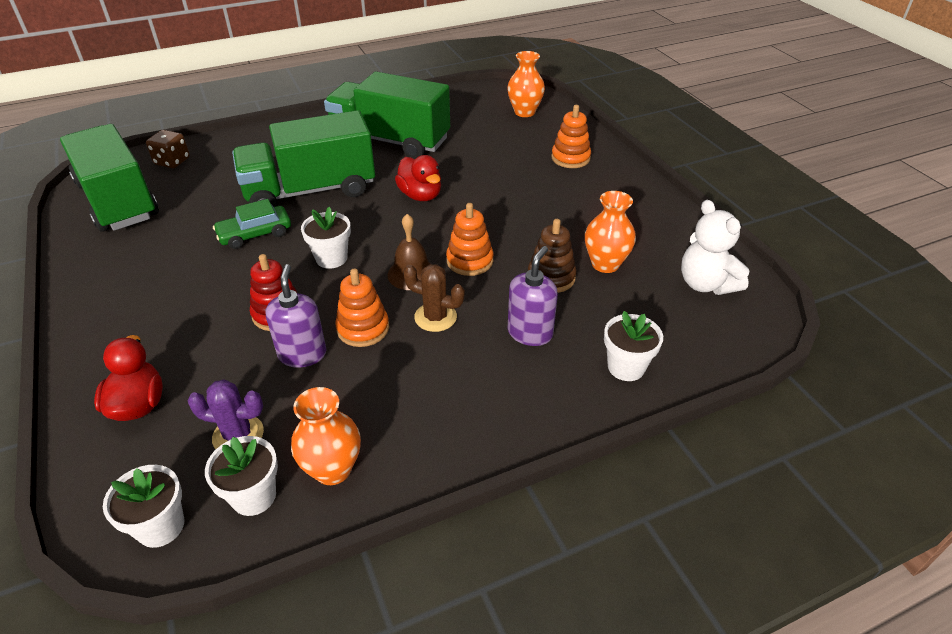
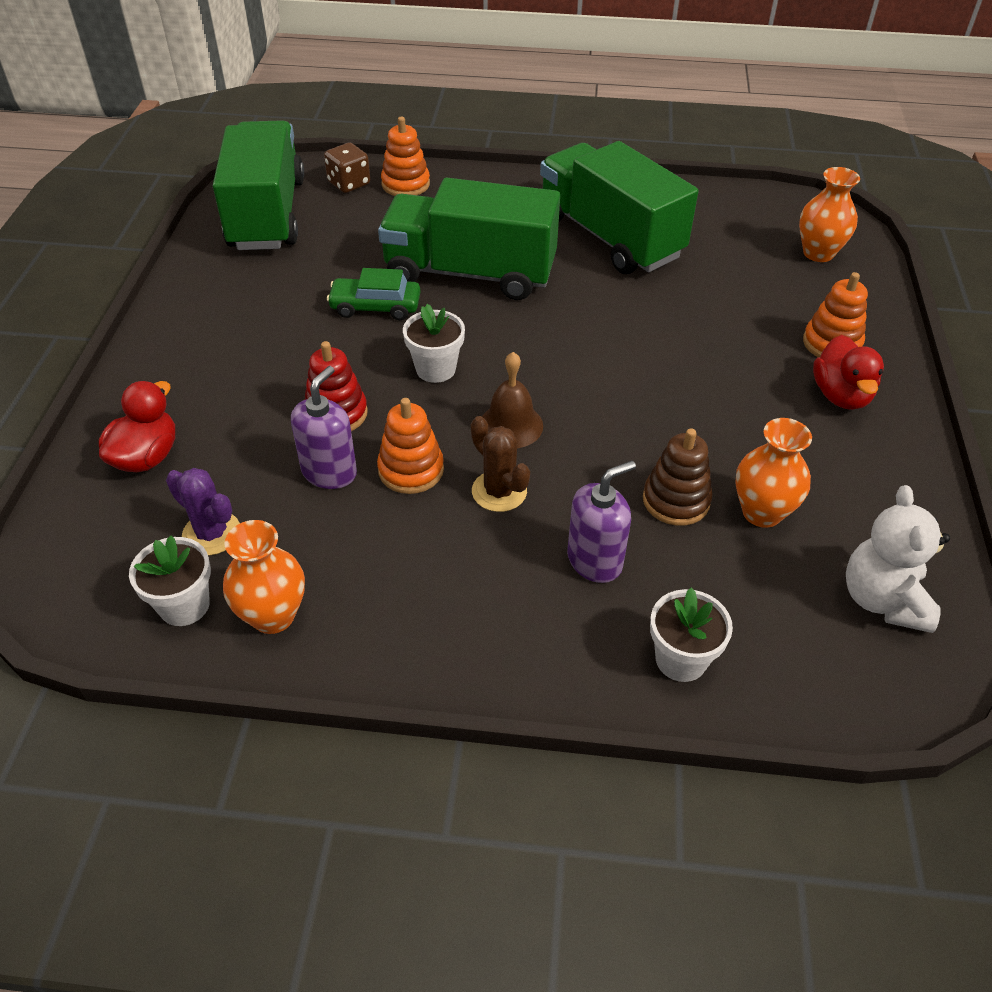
camera: 30 degrees right, 5 degrees up
(161, 526) = (89, 593): white flower pot -> none
(420, 195) = (593, 326): red duck -> red duck (841, 395)
(469, 261) = (590, 436): orange stacking toy -> orange stacking toy (405, 184)

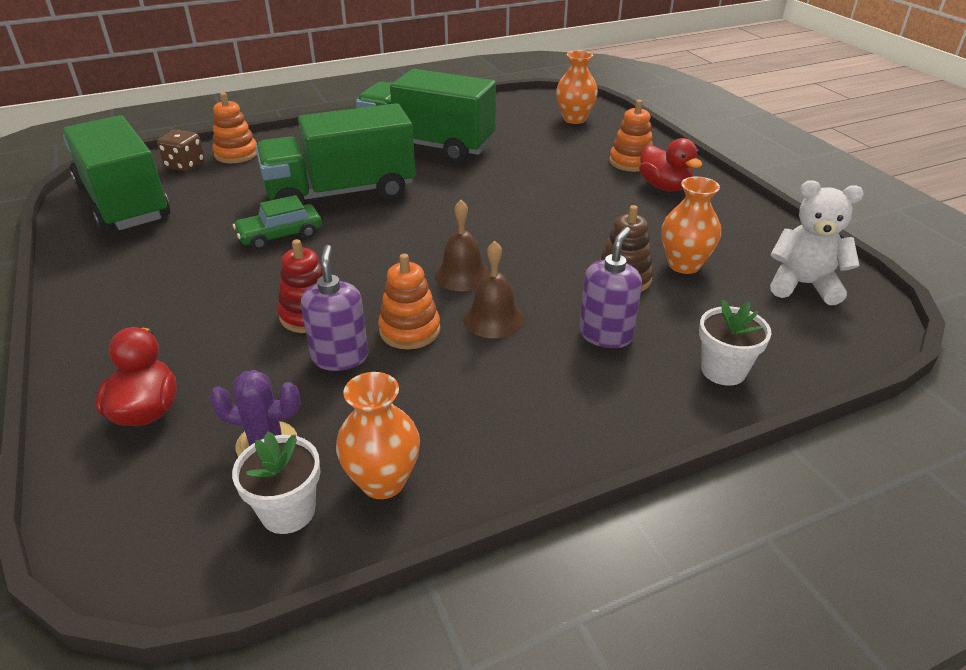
camera: 30 degrees left, 10 degrees down
(435, 369) = (369, 259): white flower pot -> none
(499, 491) = (493, 319): brown cactus -> brown bell
(883, 599) = (803, 285): white teddy bear -> white teddy bear turned 135 degrees clockwise

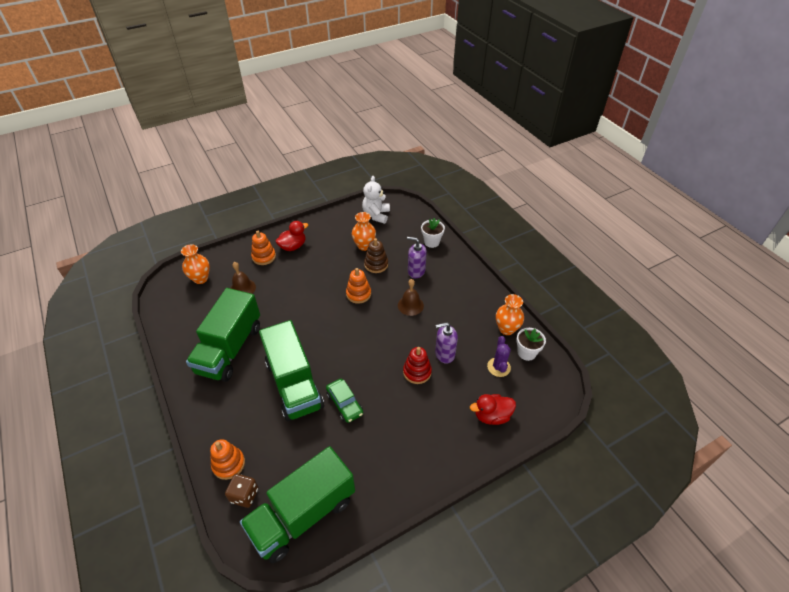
camera: 95 degrees left, 10 degrees up
(409, 330) = (422, 332): orange stacking toy -> orange stacking toy (358, 294)
(462, 275) = (378, 318): brown bell -> brown bell (243, 288)

